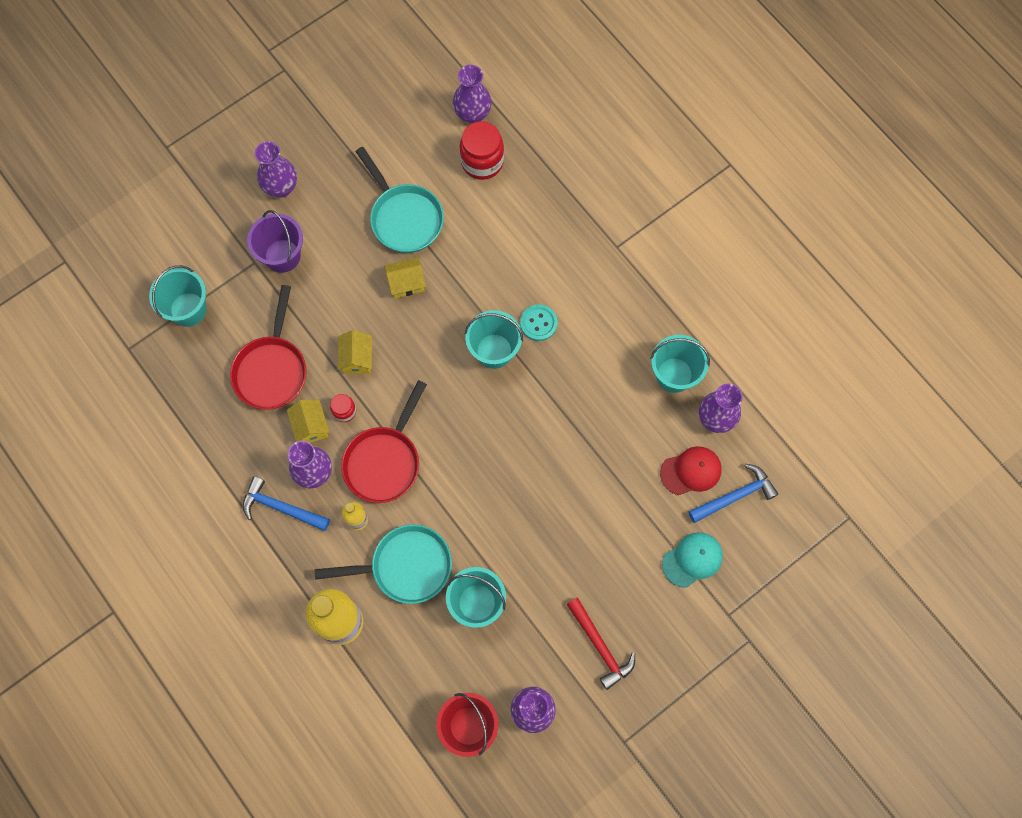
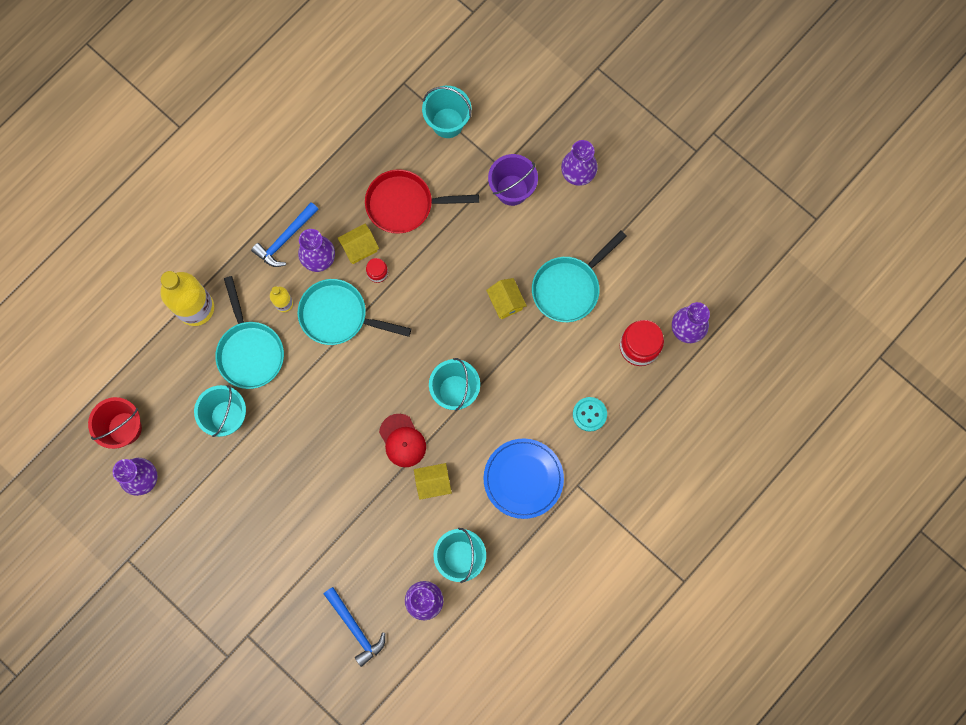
camera: 80 degrees right, 5 degrees up
(281, 507) = (285, 239): blue hammer -> blue hammer turned 150 degrees counterclockwise
(357, 358) = (427, 274): yellow house -> yellow house (433, 483)
(384, 461) = (338, 315): red pan -> turquoise pan
(538, 323) = (488, 426): turquoise button -> turquoise button (589, 414)
(600, 646) = (204, 527): red hammer -> none
(601, 298) = (523, 479): none -> blue plate
(691, 471) = (372, 585): red cap -> red cap (402, 441)
(692, 559) = (291, 597): turquoise cap -> none

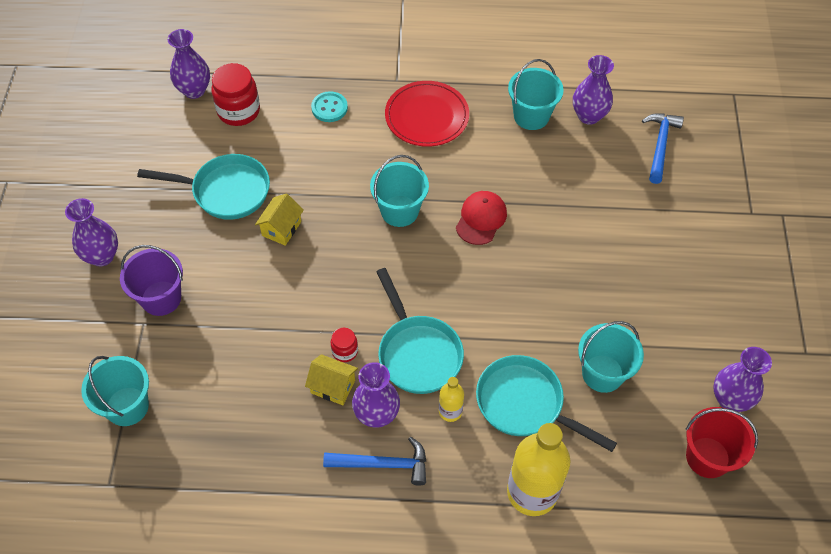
camera: 130 degrees left, 20 degrees down
(250, 351) = (525, 404): turquoise pan -> turquoise pan turned 90 degrees counterclockwise
(404, 204) = (252, 380): red pan -> none
(433, 483) = (493, 173): yellow house -> none
(523, 479) = (427, 116): blue plate -> red plate

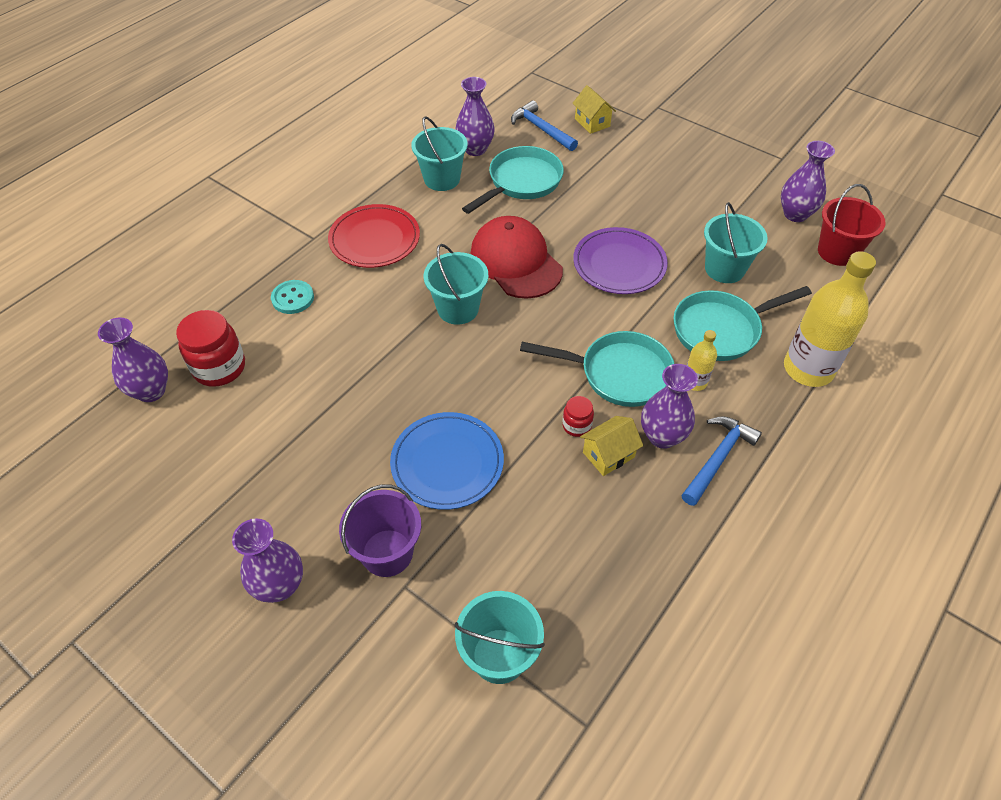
camera: 55 degrees left, 5 degrees down
(226, 191) = (307, 427): turquoise pan -> turquoise pan (521, 182)
(254, 289) = (447, 463): none -> blue plate
(281, 228) = (395, 404): yellow house -> yellow house (592, 122)
(481, 219) = (516, 261): red cap -> red cap, size x1.63
(540, 292) = (619, 264): none -> purple plate

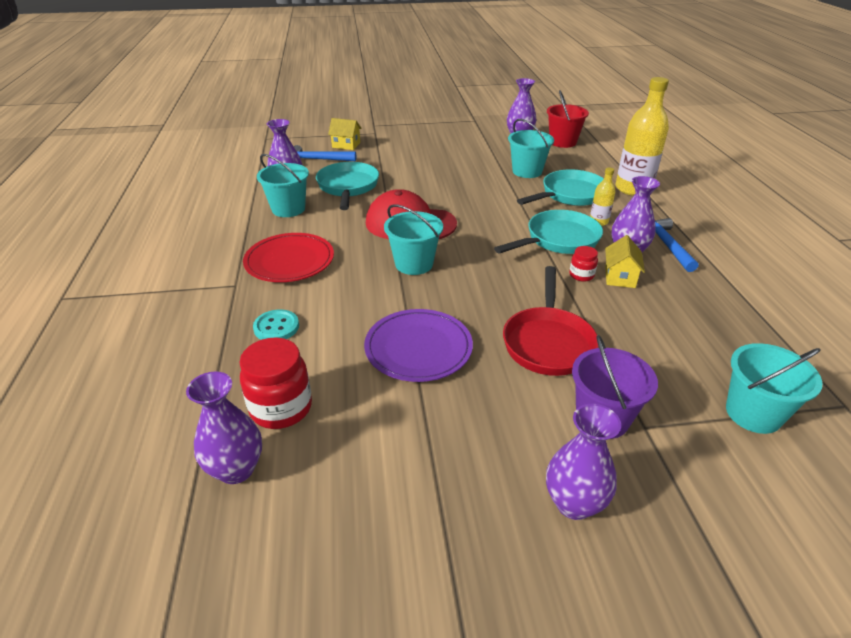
camera: 45 degrees left, 15 degrees down
(447, 463) = (548, 342): blue plate -> red pan
(619, 264) = (472, 195): purple plate -> purple plate (418, 348)
(721, 329) = (570, 195): turquoise pan -> turquoise pan turned 150 degrees counterclockwise

